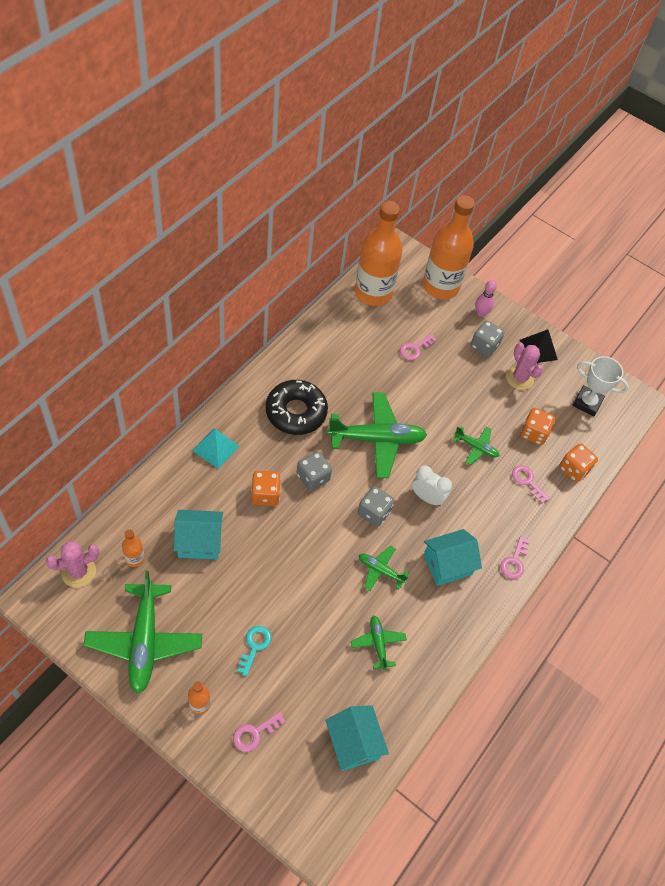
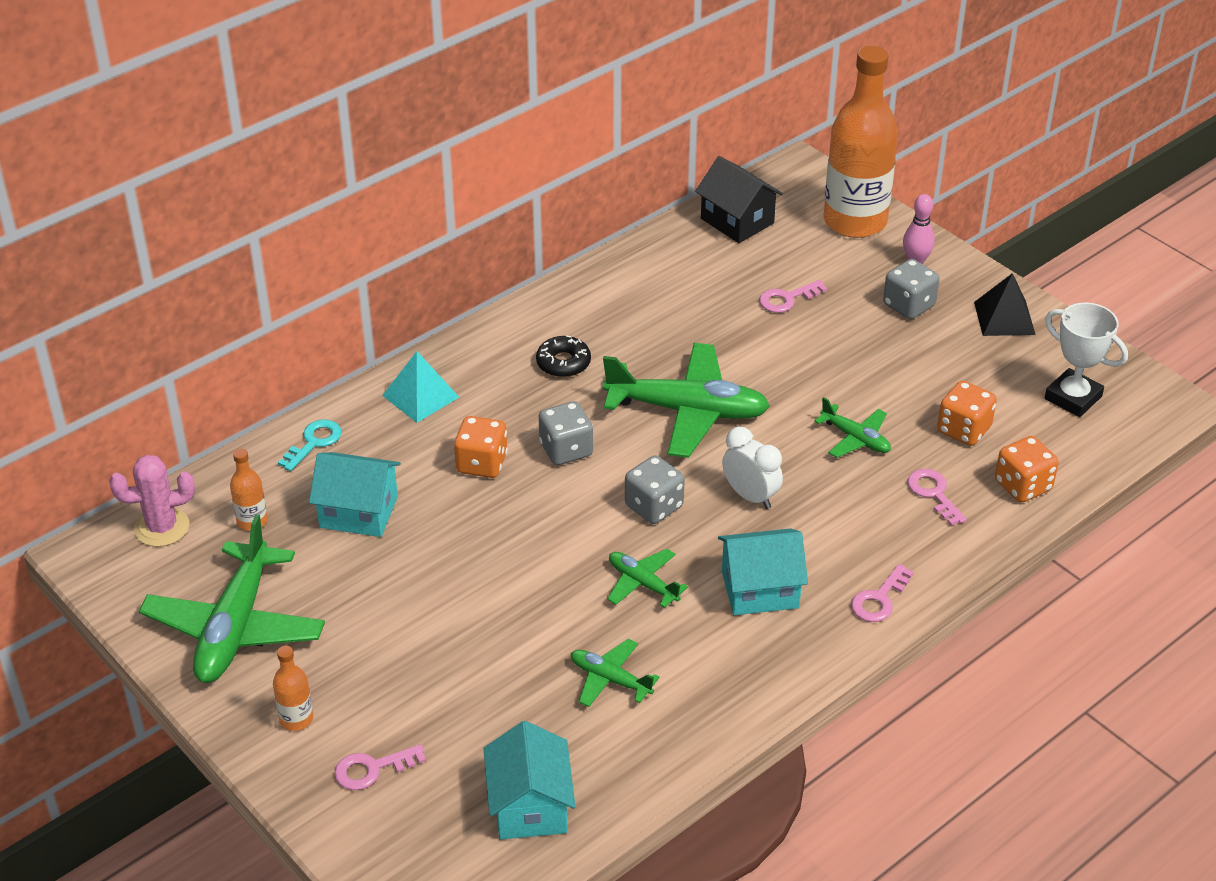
camera: 20 degrees right, 15 degrees down
(255, 646) = (406, 656): turquoise key -> turquoise key (314, 442)
(296, 412) = (563, 363): black donut -> black donut, size x0.54
(373, 293) = (737, 221): orange bottle -> black house
(378, 643) = (610, 679): green plane -> green plane turned 60 degrees counterclockwise
(519, 378) = (959, 353): pink cactus -> none

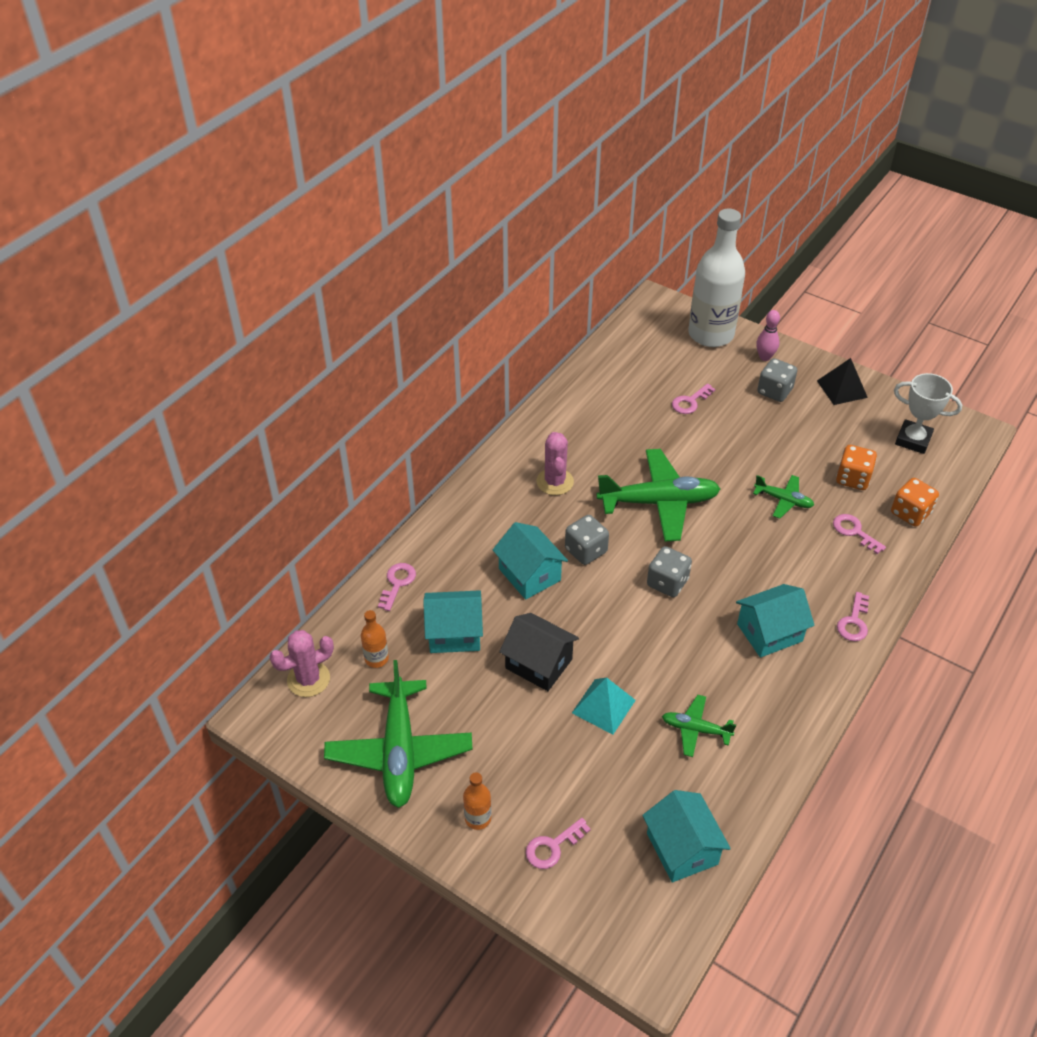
camera: 15 degrees left, 5 degrees up
(314, 442) = (397, 583): turquoise key -> pink key
(420, 396) = (462, 529): turquoise pyramid -> turquoise pyramid (603, 706)
(482, 463) = (529, 574): orange dice -> turquoise house
(563, 363) = (555, 482): black donut -> pink cactus
(642, 583) = (686, 646): green plane -> none
(737, 221) = (630, 348): black house -> black house (538, 663)
(750, 496) = (731, 560): white clock -> none
(855, 221) = (711, 334): orange bottle -> white bottle

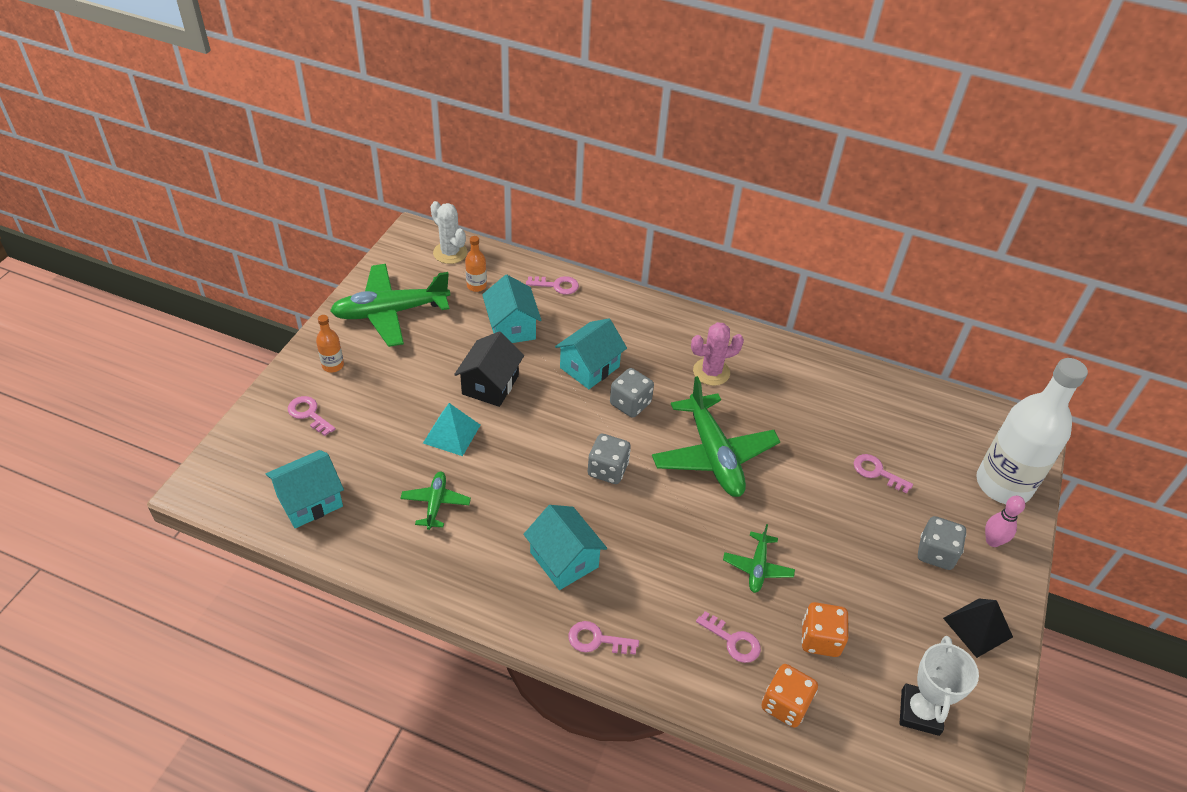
camera: 75 degrees right, 0 degrees up
(308, 679) = (450, 253): pink cactus -> white cactus
(854, 532) = (733, 641): pink key -> pink key turned 90 degrees clockwise

